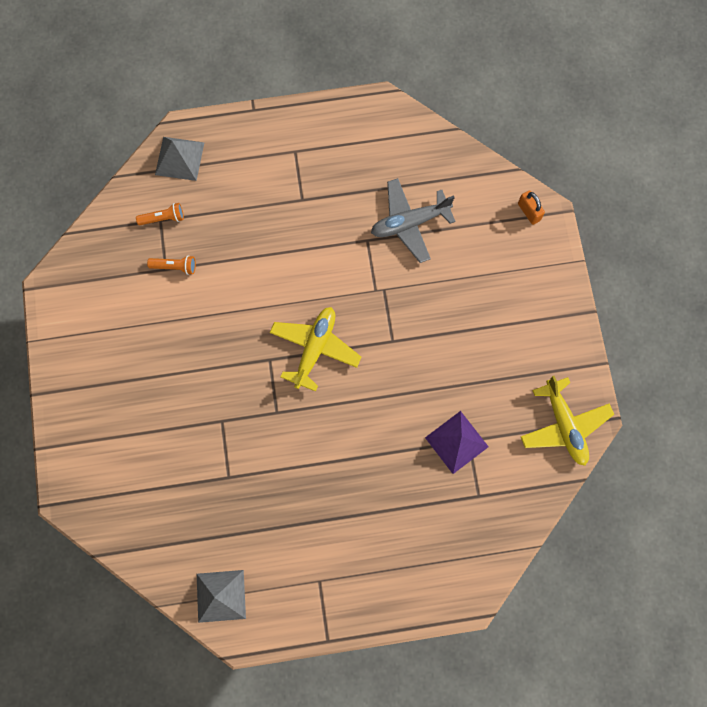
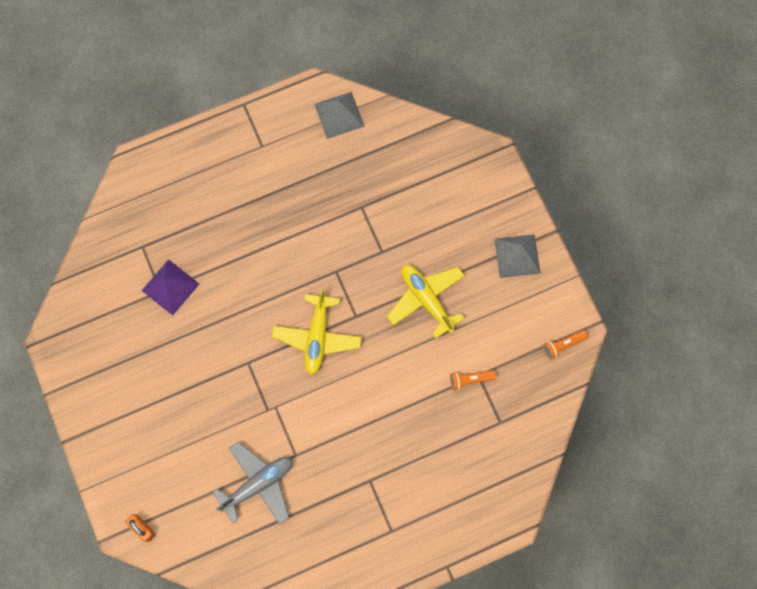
camera: 165 degrees right, 0 degrees up
(163, 218) = (497, 424): orange flashlight -> orange flashlight (562, 345)
(179, 158) = (503, 492): grey pyramid -> grey pyramid (517, 256)
(564, 425) = (76, 326): yellow plane -> yellow plane (426, 299)

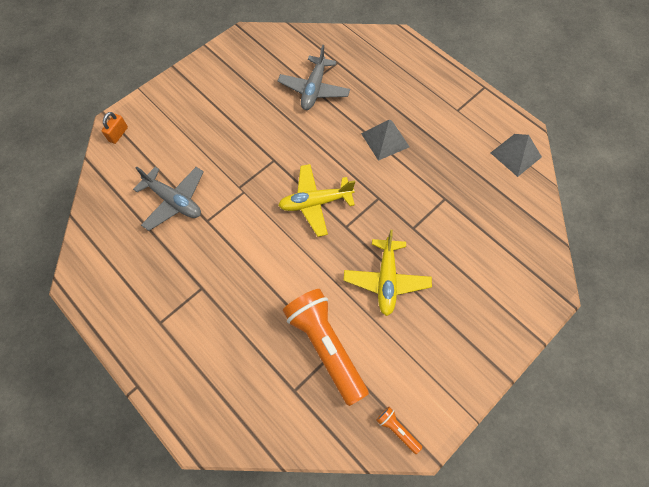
camera: 70 degrees right, 10 degrees down
(170, 287) = (314, 89): purple pyramid -> grey plane
(426, 299) = (386, 280): yellow plane -> yellow plane turned 150 degrees clockwise
(470, 379) = (326, 346): orange flashlight -> orange flashlight, size x2.42
(517, 256) = (467, 350): grey pyramid -> grey pyramid (385, 140)

